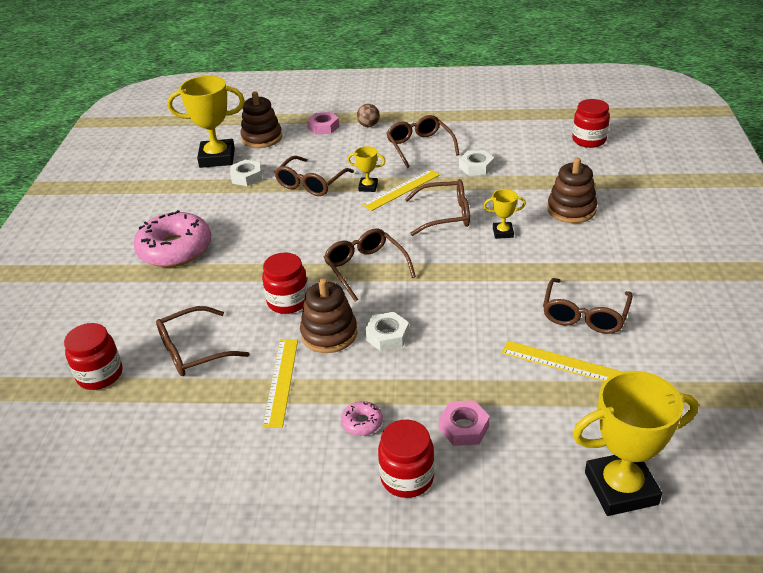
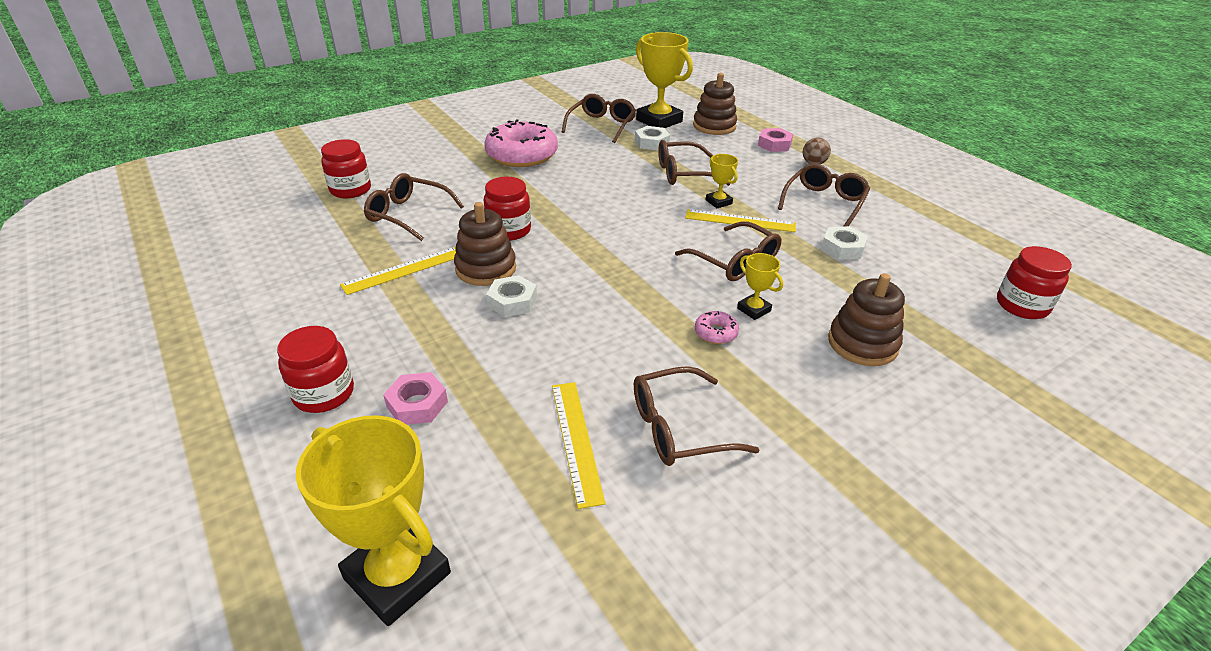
camera: 50 degrees right, 0 degrees up
(362, 423) = (381, 336): pink donut -> pink donut (715, 333)
(365, 268) = (596, 250): brown glasses -> brown glasses (601, 125)

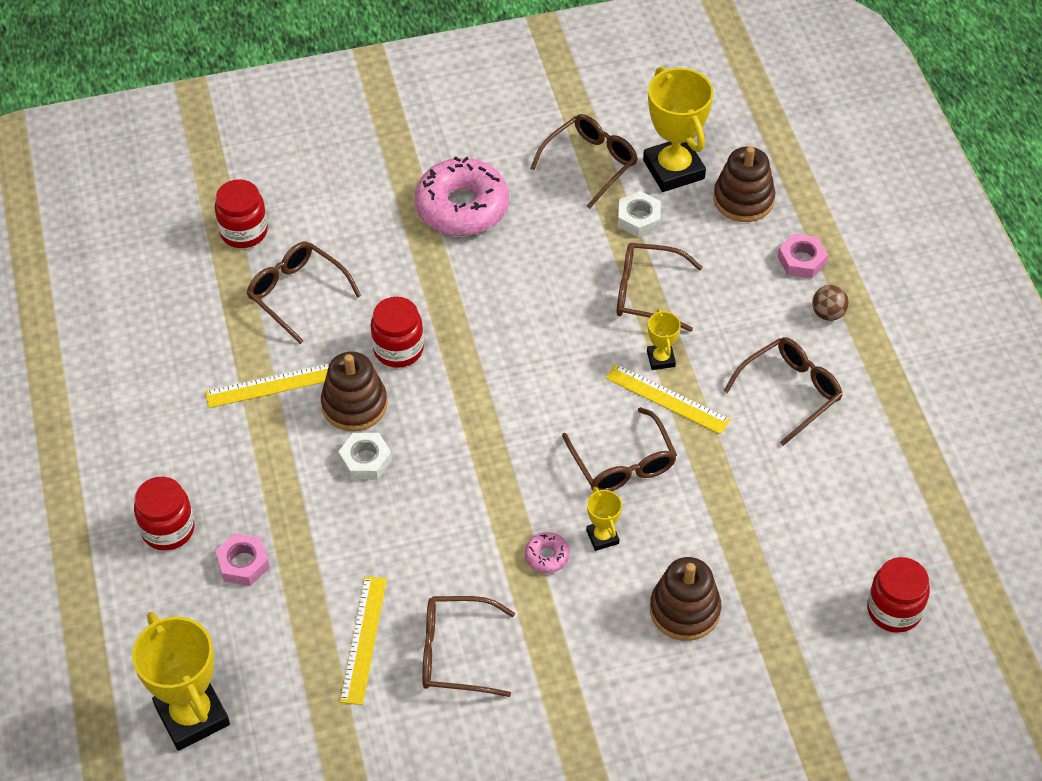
camera: 20 degrees right, 15 degrees up
(842, 248) = (758, 474): white nut -> none

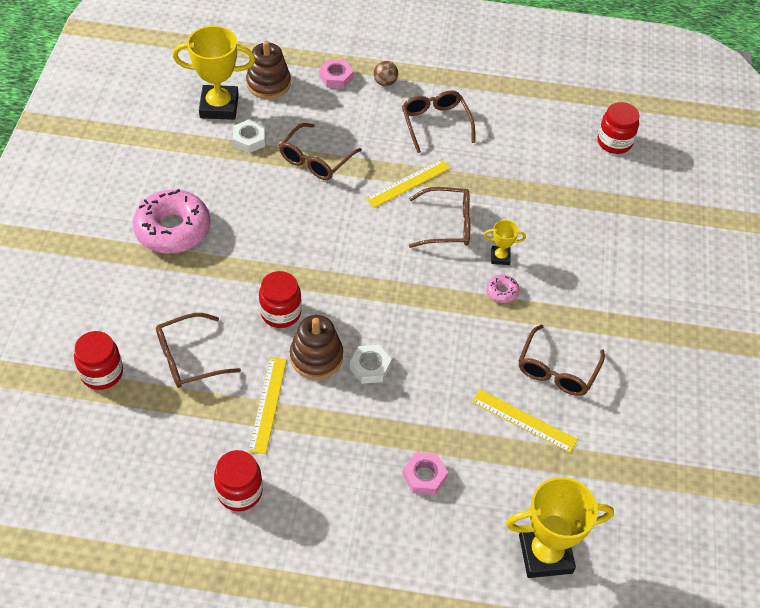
camera: 70 degrees left, 0 degrees up
(168, 529) = (368, 519): red jar -> red jar (240, 492)
(590, 163) = (183, 145): brown glasses -> none
(661, 359) = (374, 174): yellow trophy -> none
(684, 610) = (574, 237): brown stacking toy -> none

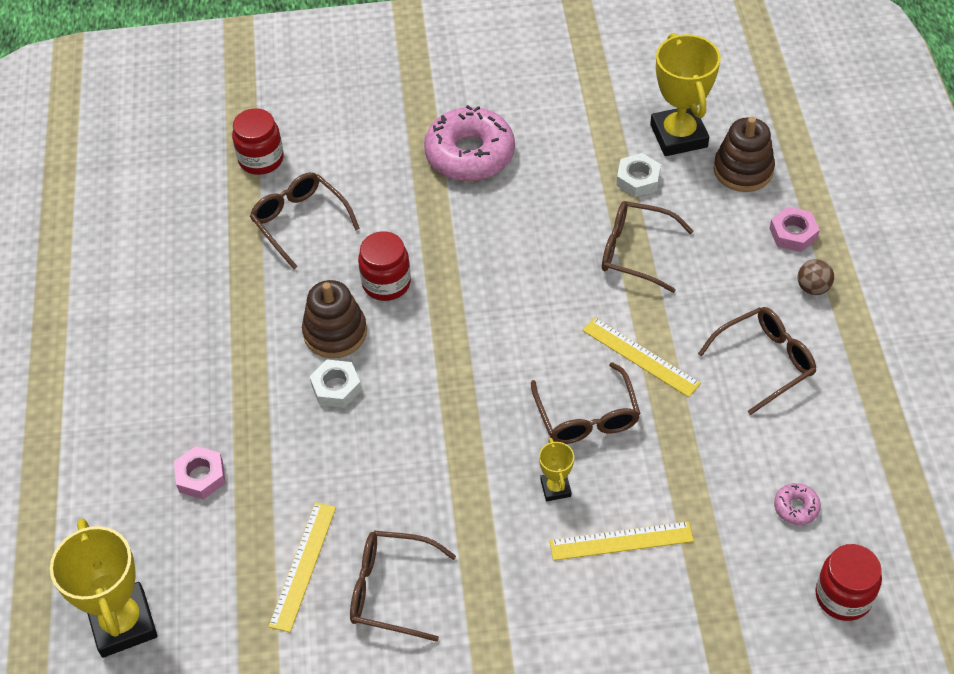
camera: 80 degrees right, 0 degrees up
(240, 492) = (146, 313): red jar -> none
(268, 404) = (260, 306): yellow ruler -> yellow ruler (621, 541)
(502, 292) = (497, 501): pink donut -> pink donut (796, 507)

